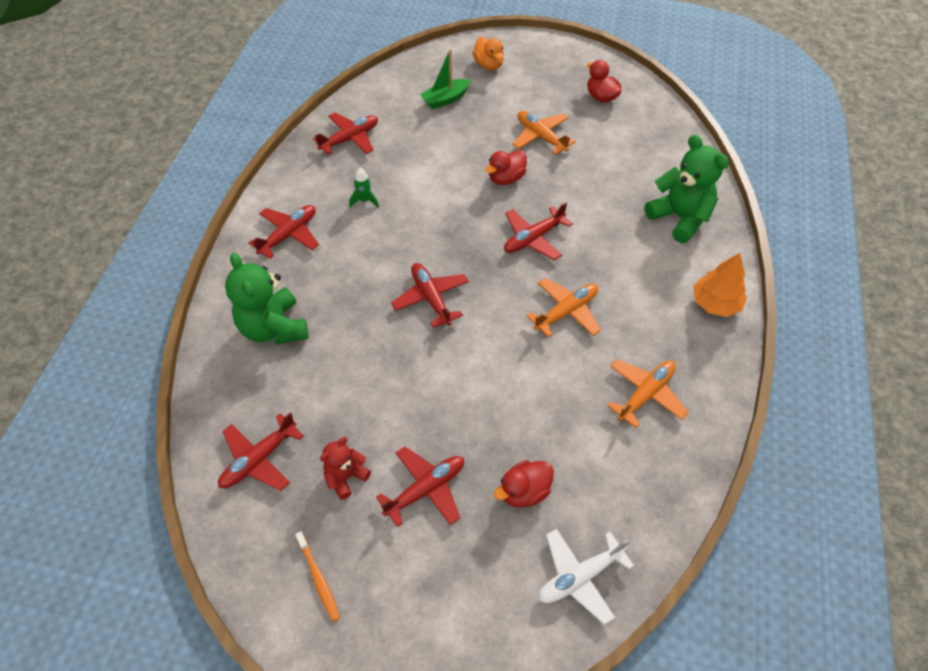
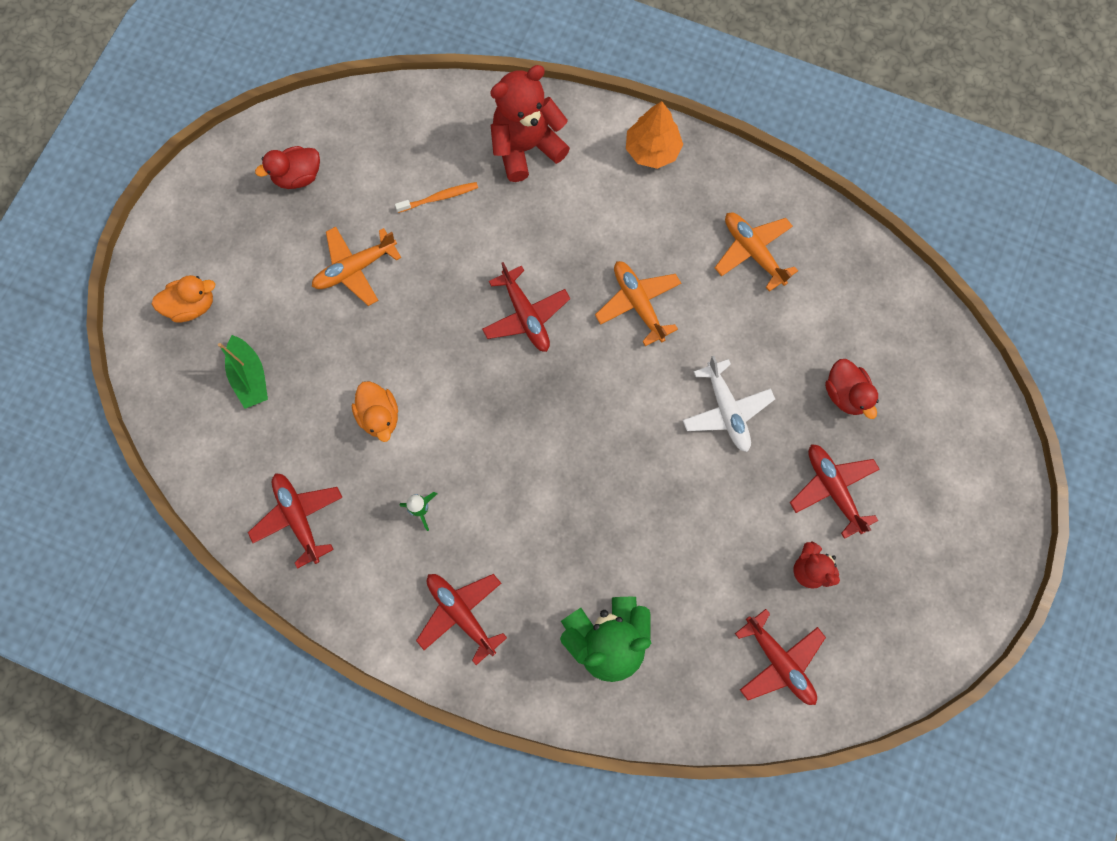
camera: 80 degrees left, 20 degrees up
(318, 578) = (914, 605): orange toothbrush -> orange toothbrush (439, 198)
(431, 167) = (379, 416): none -> orange duck
(431, 298) = (594, 448): red plane -> none
(506, 178) = (420, 326): red duck -> none
(579, 577) = (933, 362): white plane -> white plane (726, 410)
(679, 218) = (526, 147): green teddy bear -> red teddy bear

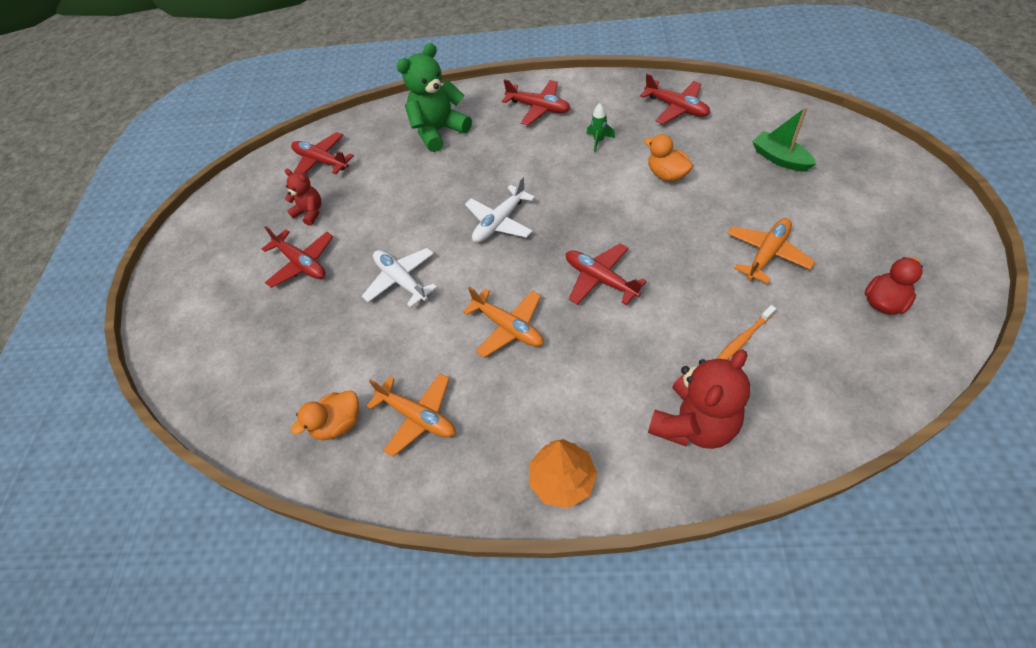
camera: 165 degrees right, 20 degrees down
(192, 306) = (867, 179): orange duck -> orange duck (338, 424)
(592, 439) = (500, 222): none -> white plane
(845, 394) = (302, 331): red duck -> none

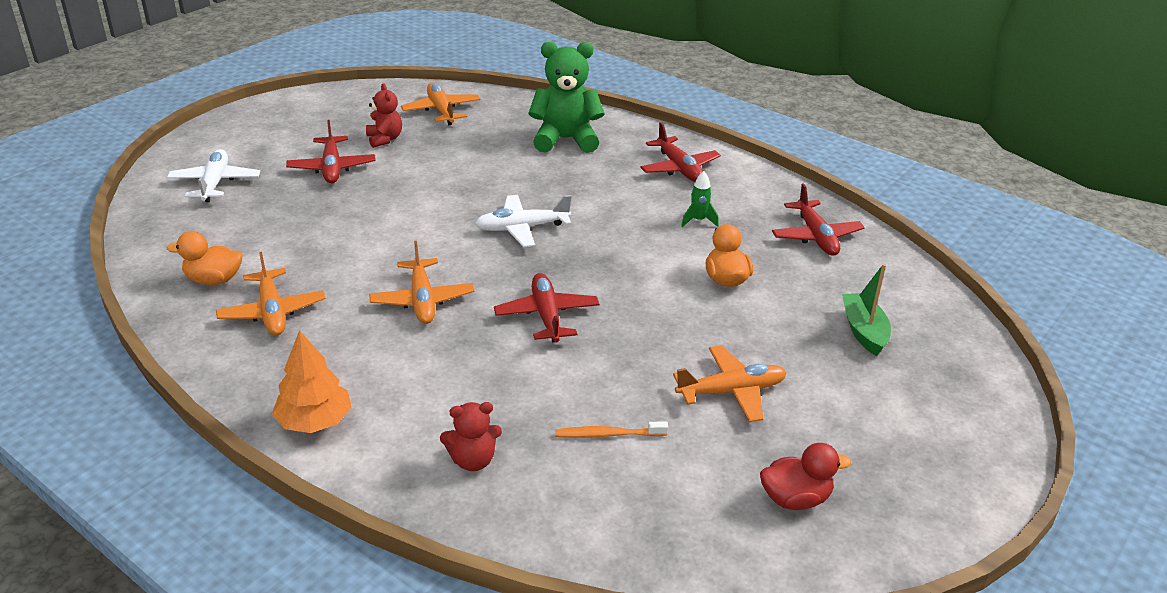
camera: 30 degrees right, 20 degrees down
(321, 161) = (441, 111): red plane -> orange plane
(401, 280) = (387, 221): white plane -> white plane (215, 183)
(694, 424) = (473, 460): red teddy bear -> red teddy bear, size x0.55

